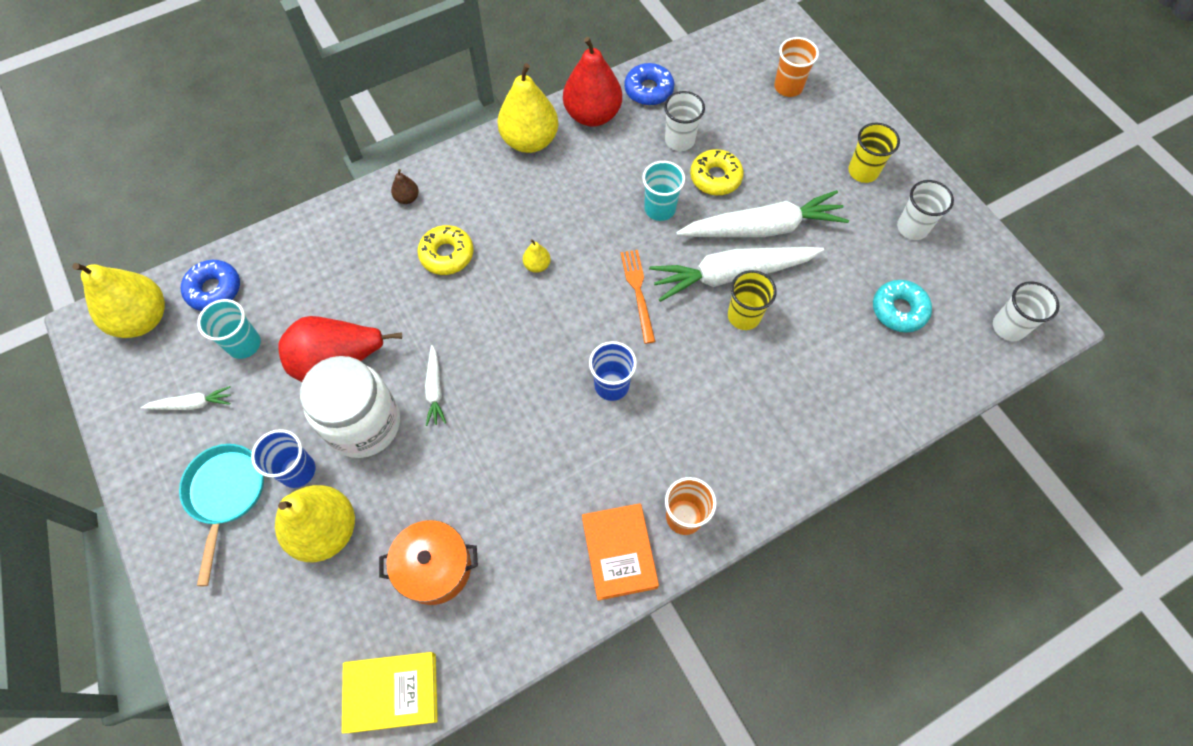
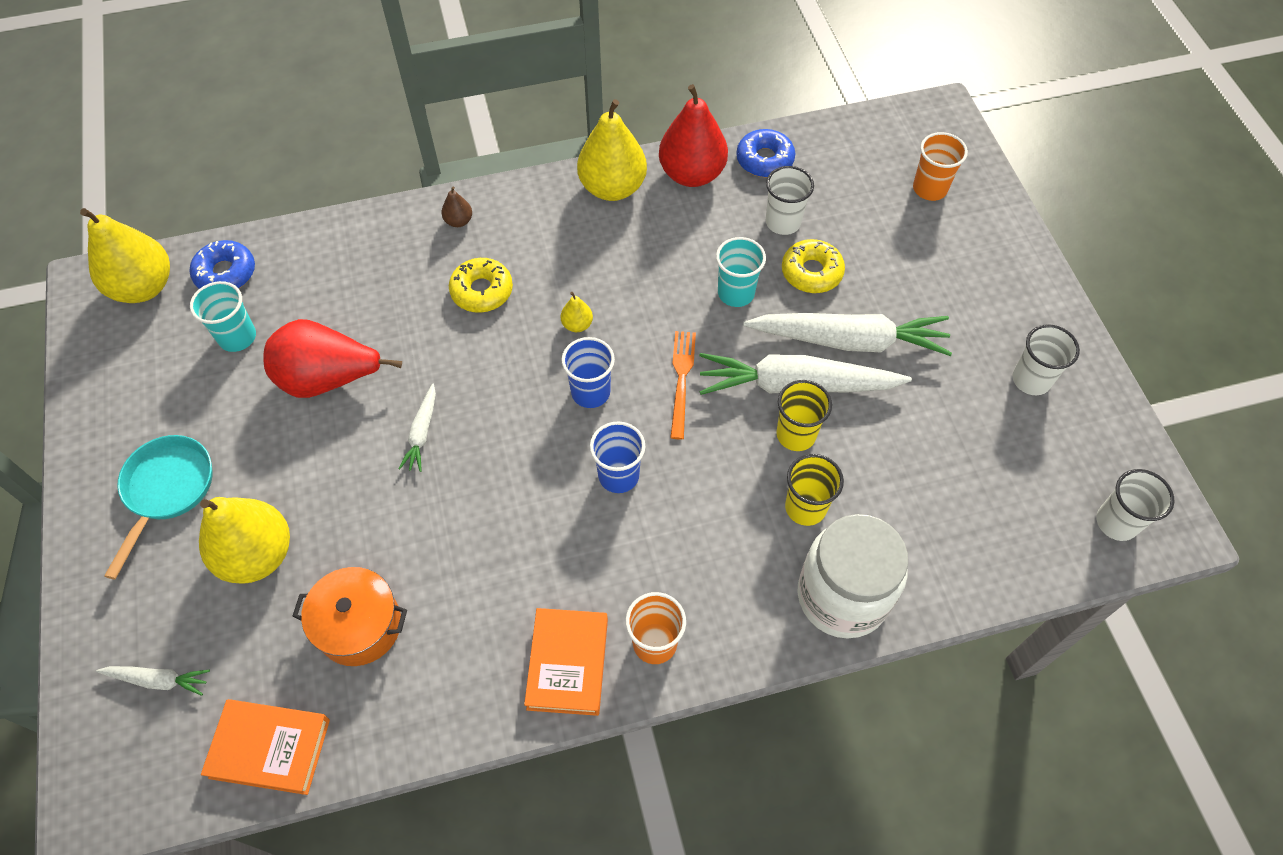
camera: 15 degrees right, 5 degrees down
(192, 404) = (164, 387): white carrot -> white carrot (158, 680)
(297, 470) = (249, 484): blue cup -> blue cup (590, 392)
(364, 424) = (334, 451): white jar -> white jar (842, 596)
(392, 692) = (270, 748): yellow book -> orange book
(863, 171) = (990, 302): yellow cup -> yellow cup (805, 507)
(899, 310) = (985, 471): turquoise donut -> none

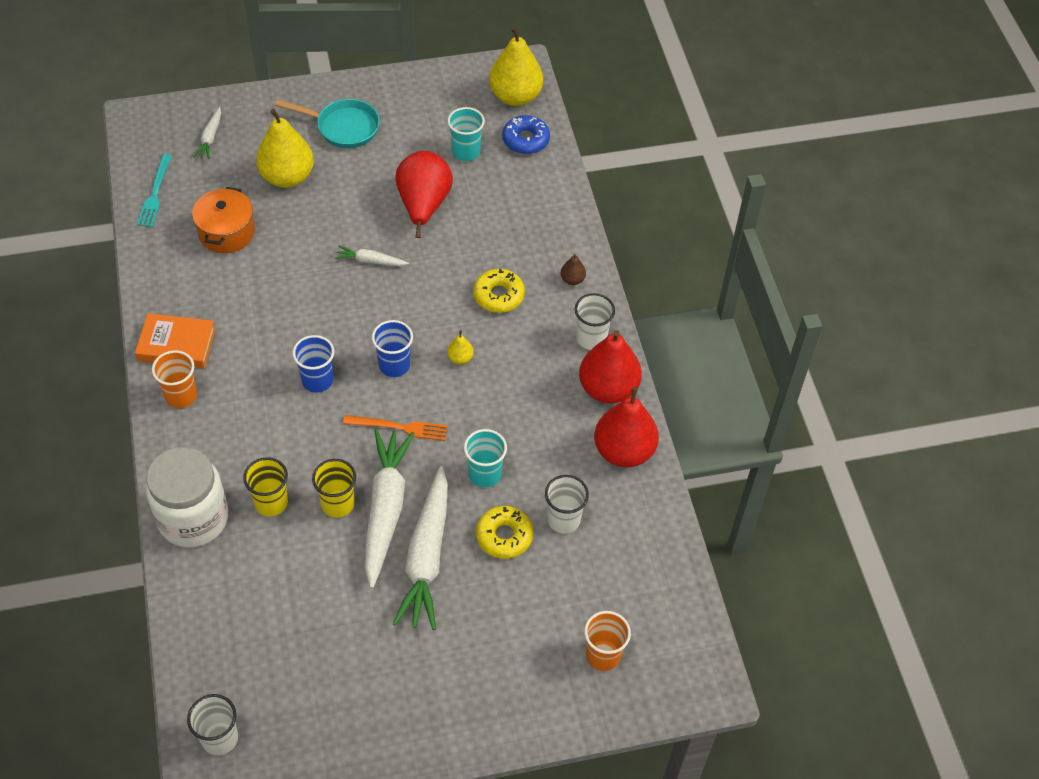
camera: 90 degrees right, 5 degrees down
(270, 748) = (155, 193): orange book -> turquoise fork
(612, 188) = (608, 389): yellow pear -> red pear
(764, 160) = (642, 513): blue donut -> none
(1031, 380) = (370, 701): white cup -> white cup (591, 338)

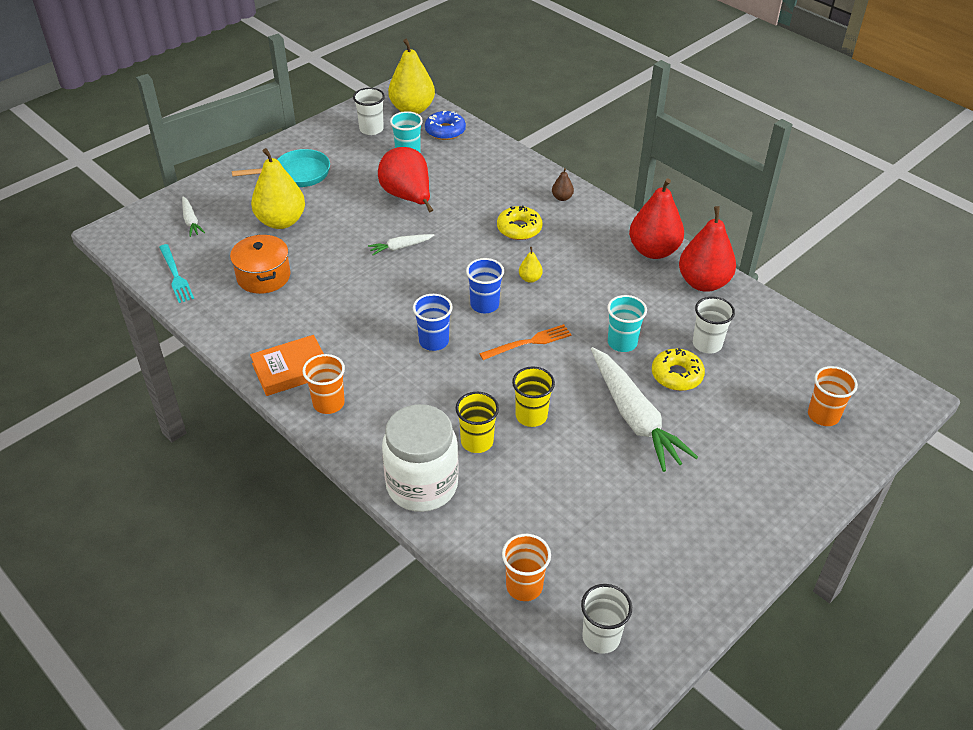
camera: 30 degrees left, 10 degrees down
(198, 658) = (524, 586): none -> orange cup
(385, 509) = (572, 401): white carrot -> none
(591, 338) = (611, 226): white cup -> white cup (371, 129)

